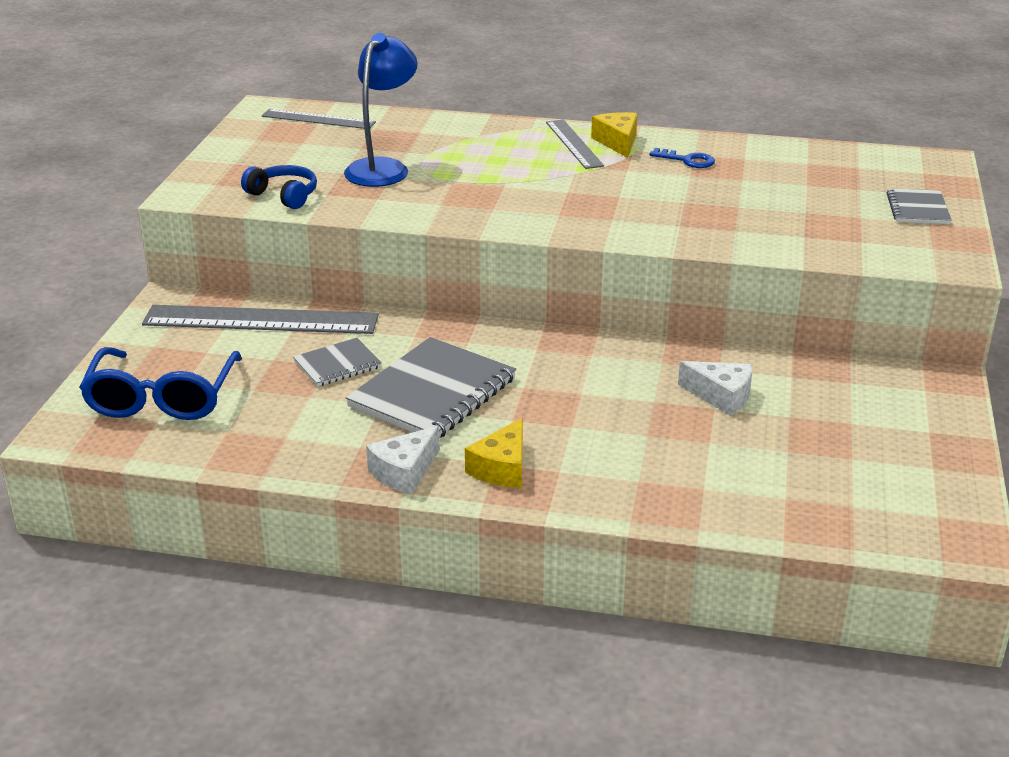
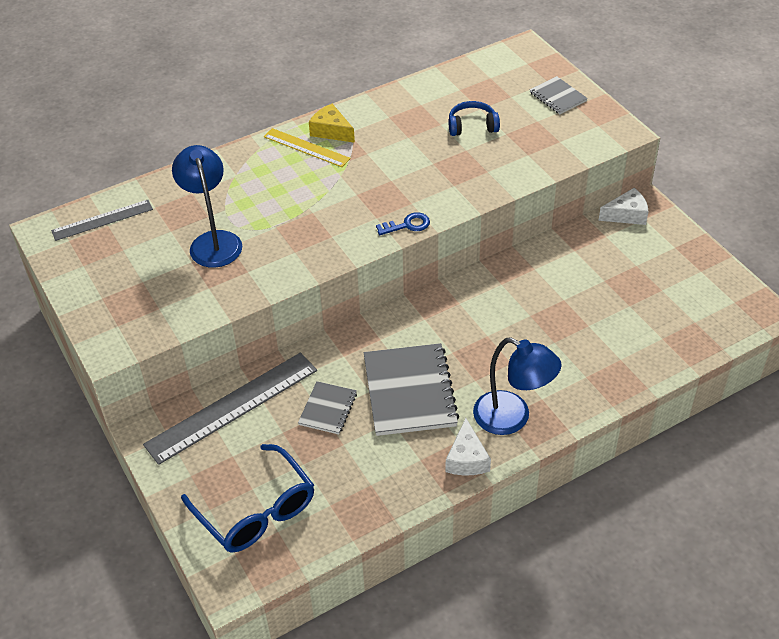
camera: 40 degrees left, 15 degrees up
(284, 195) = (182, 307): blue headphones -> blue headphones (472, 126)
(502, 468) = (512, 418): yellow cheese -> blue lamp
(574, 144) = (306, 147): grey ruler -> yellow ruler
(687, 160) = (391, 125): blue key -> blue key (407, 225)
(721, 396) = (558, 288): white cheese -> white cheese (626, 215)

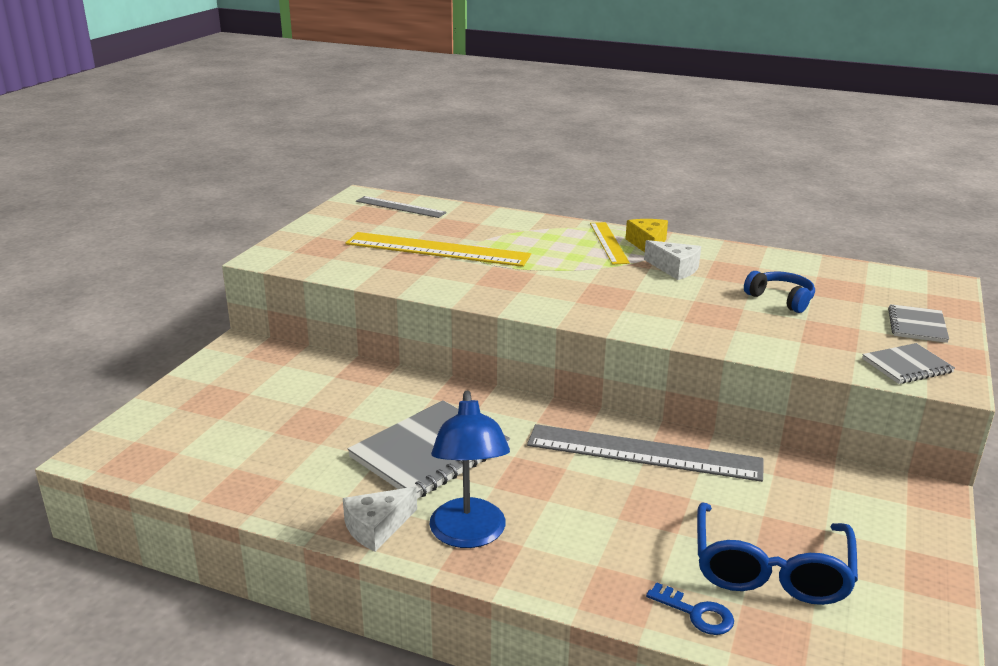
camera: 50 degrees right, 20 degrees down
(213, 241) = (437, 249): blue lamp -> yellow ruler
(232, 407) = (307, 370): grey ruler -> grey ruler (644, 452)
(256, 511) = (194, 431): blue glasses -> blue glasses (770, 570)
(328, 409) = (355, 417): grey notebook -> grey notebook (907, 366)
(407, 225) = (590, 318): blue key -> blue key (696, 613)
(626, 215) = (889, 488): white cheese -> white cheese (675, 268)

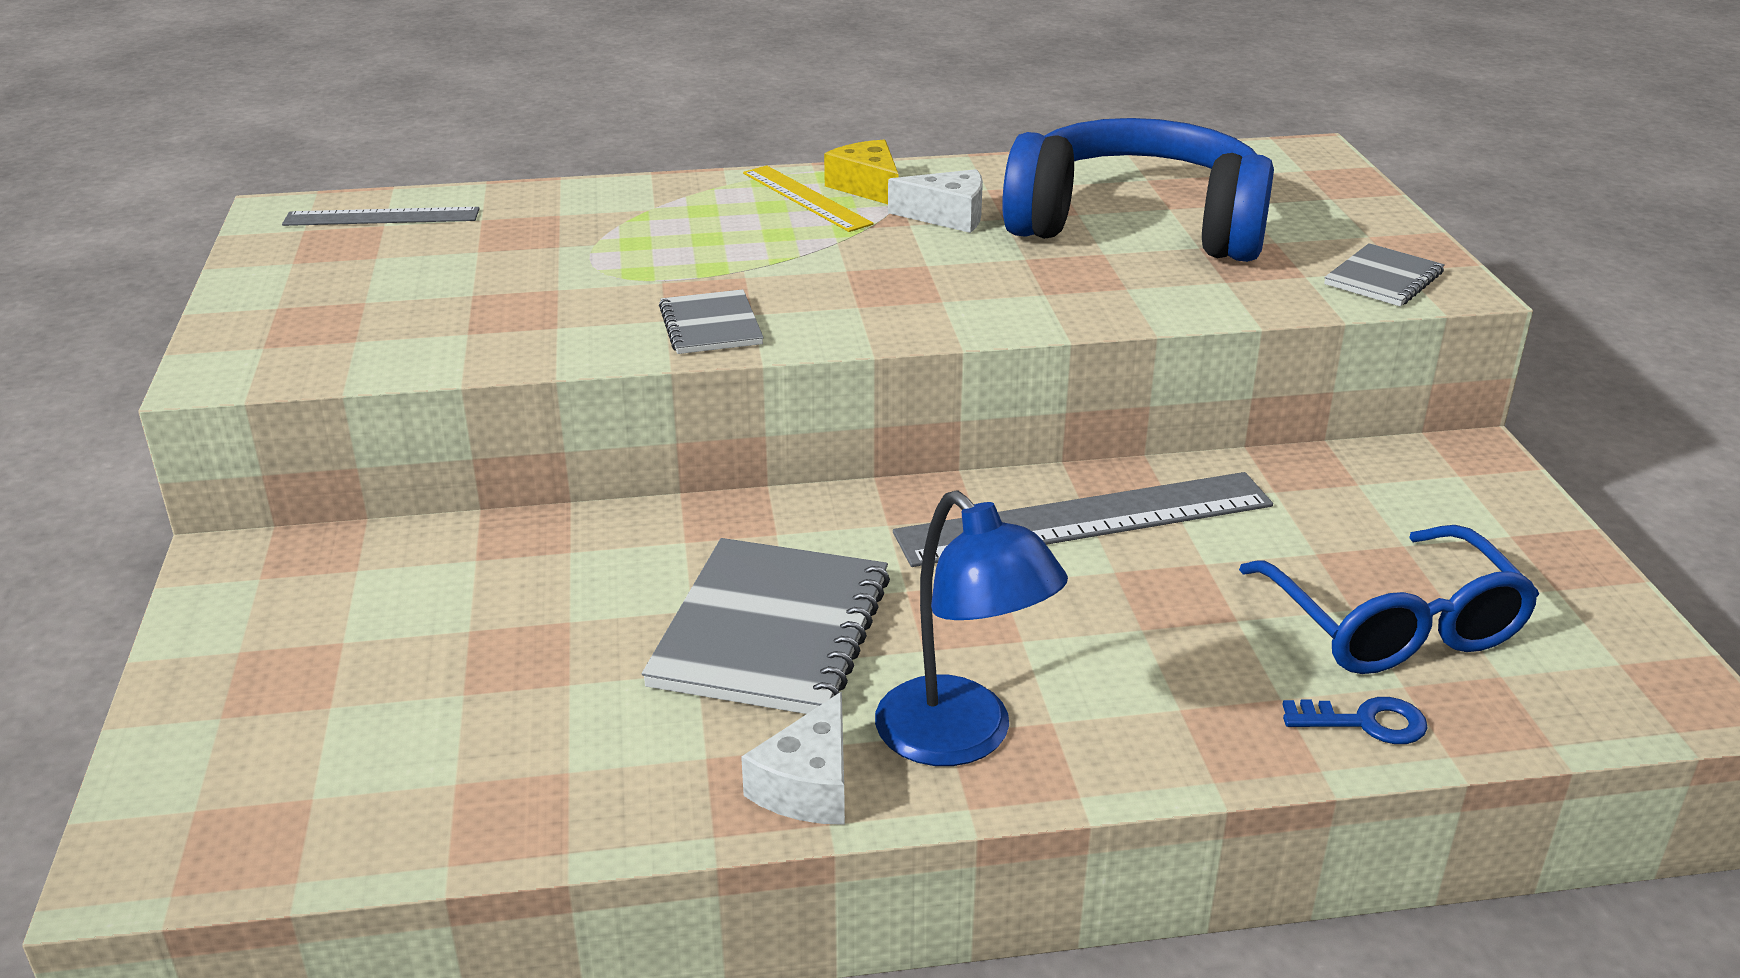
camera: 30 degrees left, 5 degrees up
(437, 249) = (535, 277): yellow ruler -> none
(781, 299) = (1138, 226): blue headphones -> blue headphones, size x2.47
(917, 325) = (1338, 219): grey notebook -> grey notebook (711, 326)

